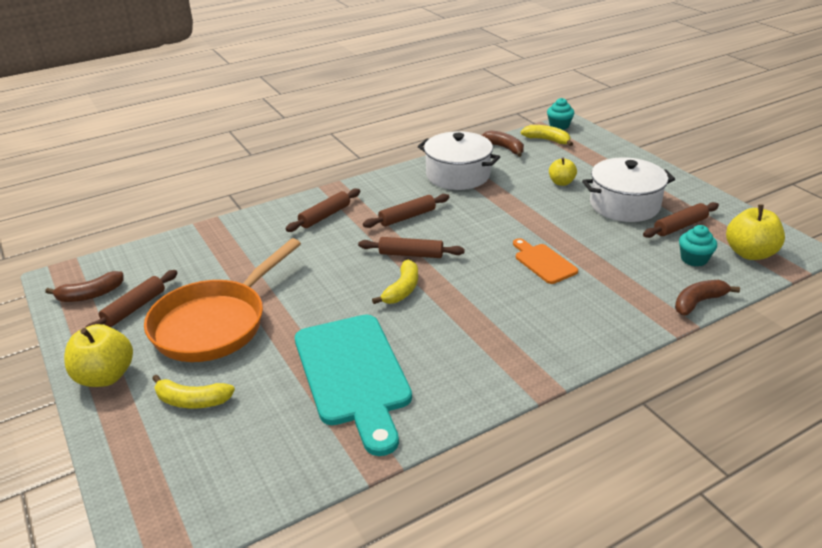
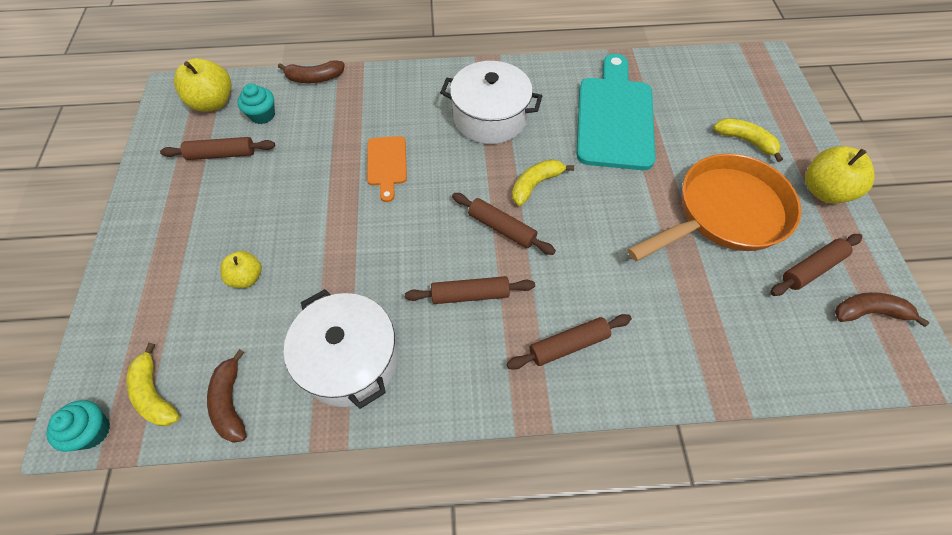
camera: 155 degrees left, 25 degrees up
(624, 205) = (230, 206): white pot -> white pot (490, 117)

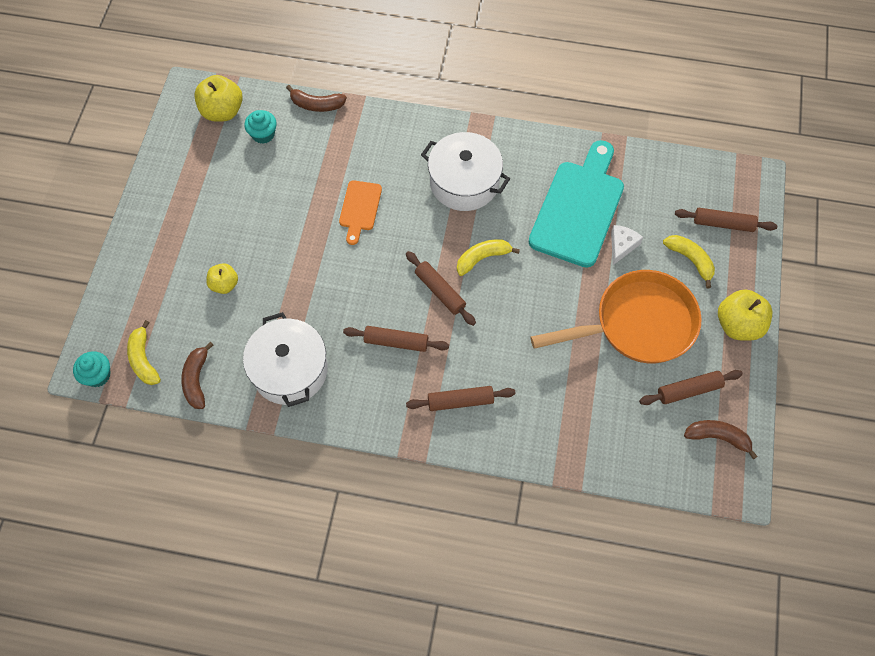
camera: 15 degrees right, 5 degrees up
(222, 154) = (222, 166): brown rolling pin -> brown rolling pin (723, 224)
(672, 142) = (622, 246): none -> white cheese

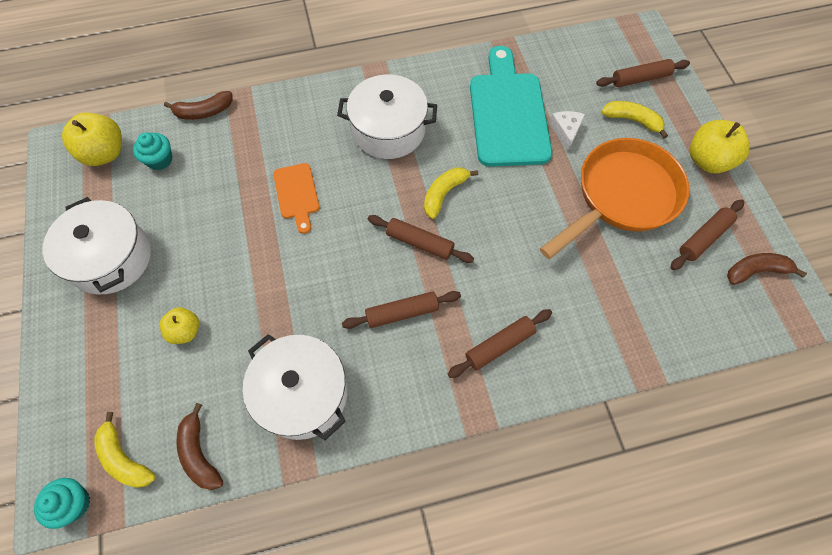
camera: 25 degrees left, 0 degrees up
(193, 203) = (111, 258): none -> white pot

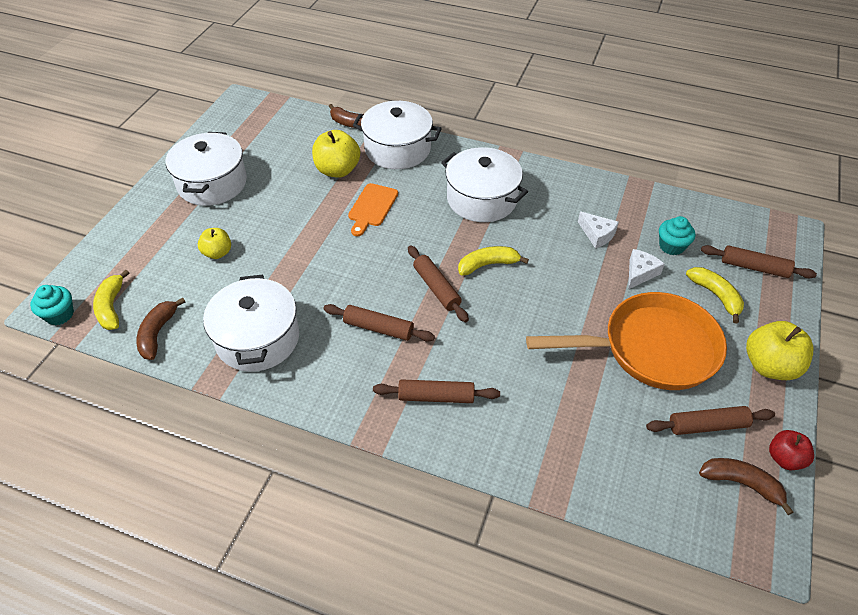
camera: 35 degrees right, 15 degrees down
(105, 153) = (265, 119): yellow apple -> yellow apple (337, 170)
(160, 160) = (297, 140): turquoise cupcake -> turquoise cupcake (671, 246)
(270, 118) = (397, 149): none -> white pot
(508, 113) = (597, 234): turquoise cutting board -> white cheese
(767, 232) = (784, 458): none -> red apple

